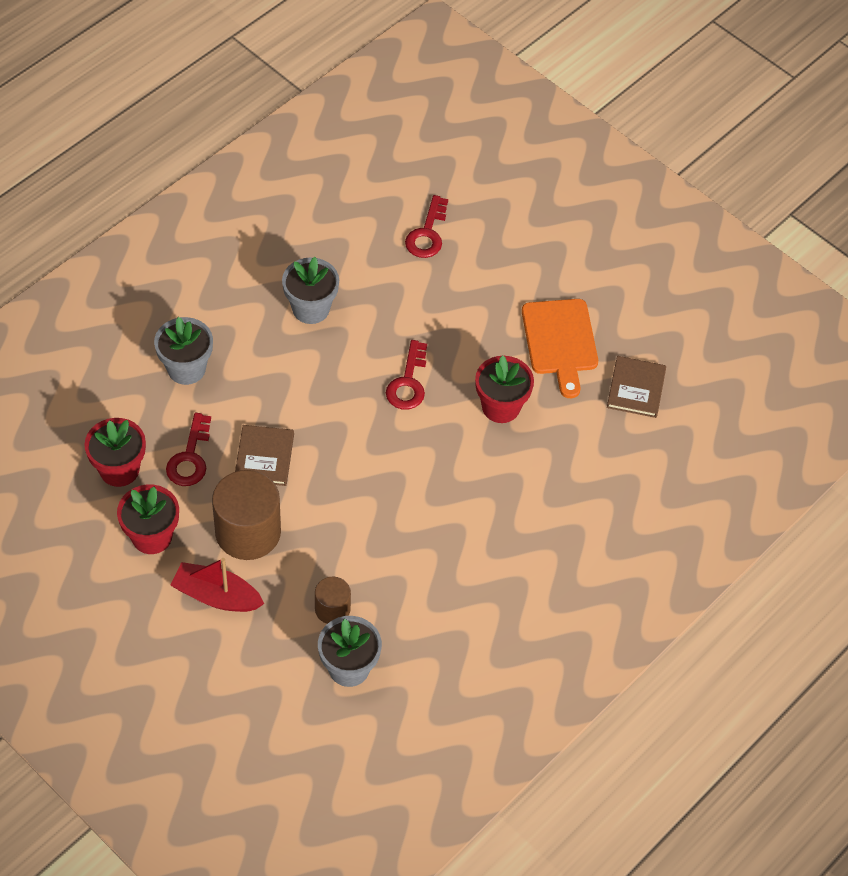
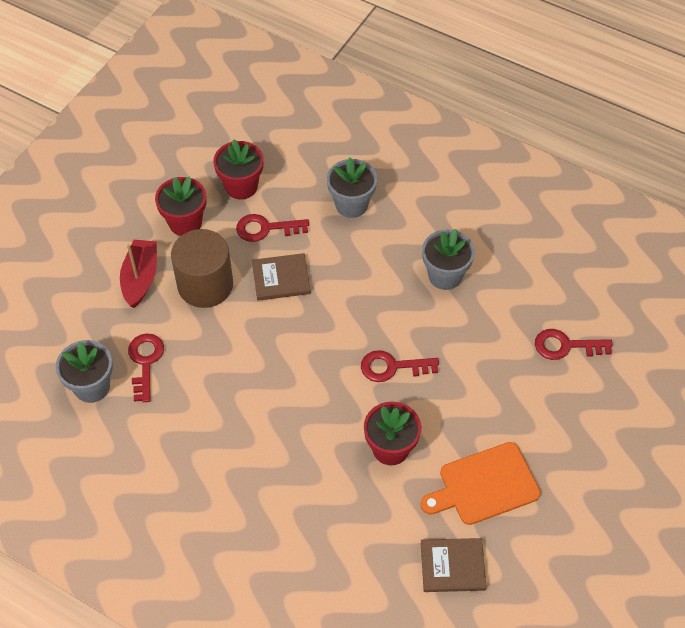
camera: 80 degrees right, 0 degrees up
(332, 609) = (145, 362): brown cylinder -> red key

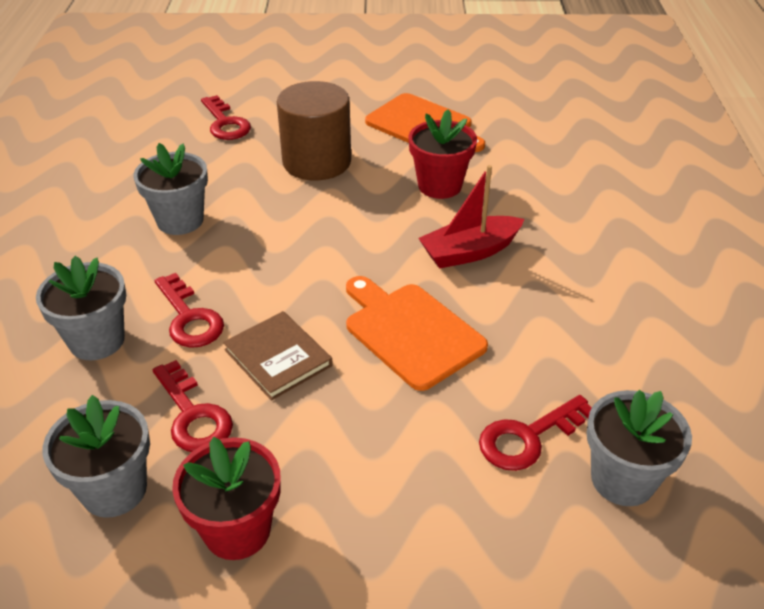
camera: 120 degrees left, 15 degrees down
(140, 278) = (393, 530): red boat -> red boat (469, 252)
(205, 285) = (346, 436): brown cylinder -> brown cylinder (317, 162)
(241, 186) = (114, 490): red flower pot -> grey flower pot
(256, 350) = (411, 332): none -> orange cutting board
(392, 367) = (341, 217): red key -> red key (189, 318)
(452, 566) = (517, 119): brown book -> none

